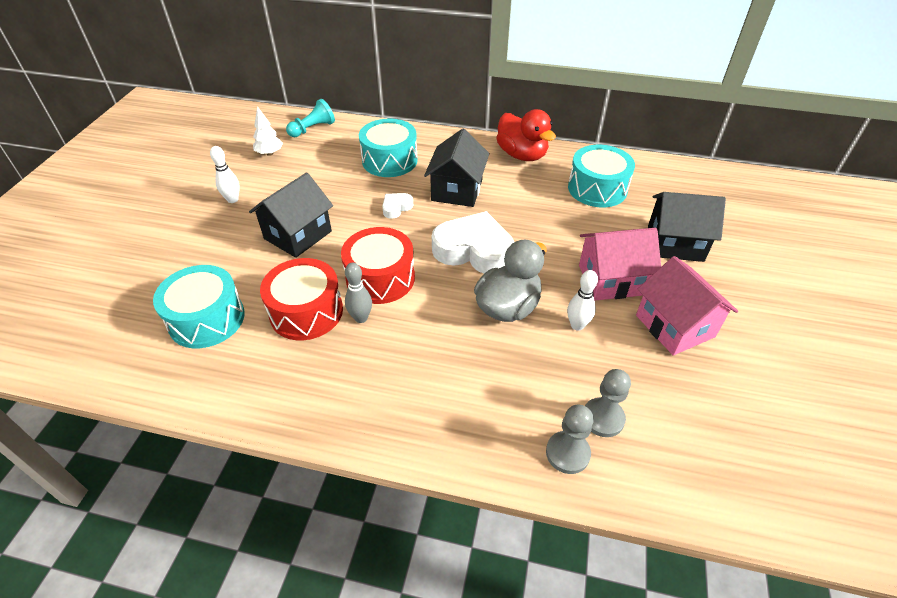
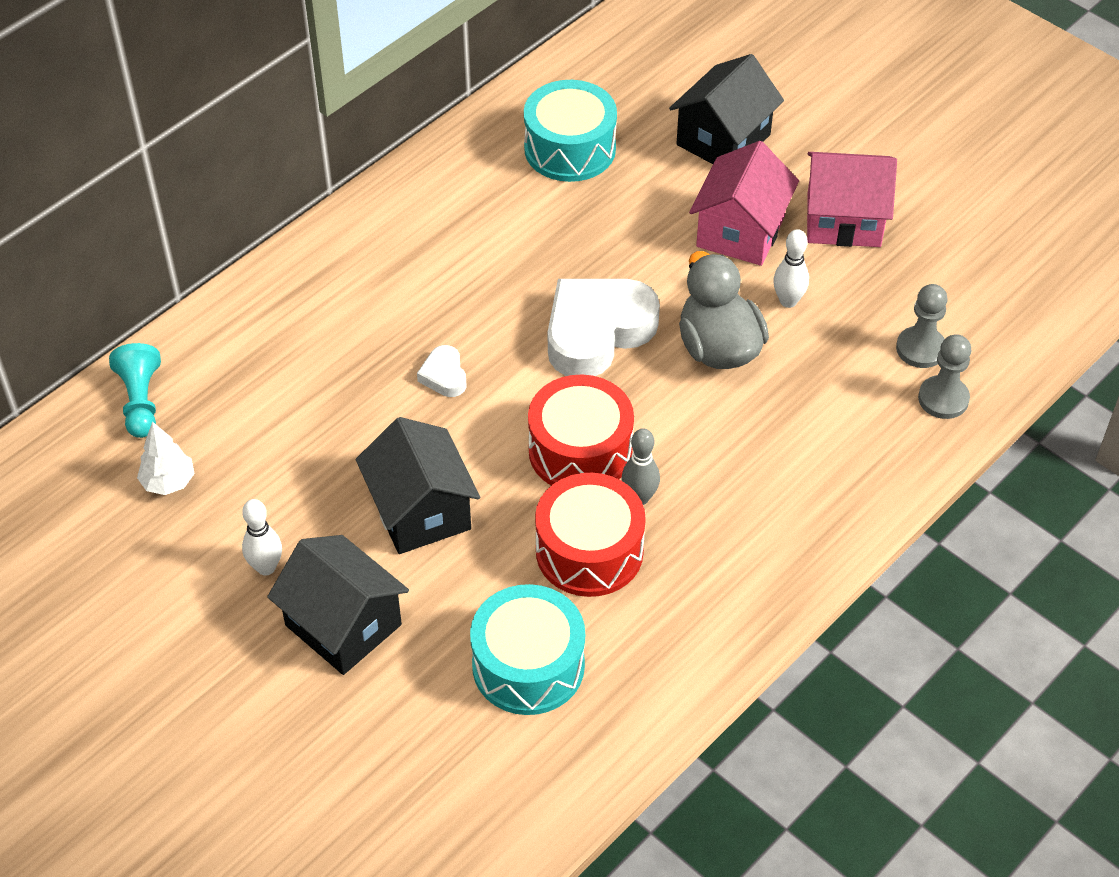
camera: 60 degrees left, 5 degrees up
(389, 160) = (320, 337): turquoise drum -> none
(457, 190) = (457, 292): black house -> black house (343, 625)
(522, 155) = (432, 183): red duck -> none

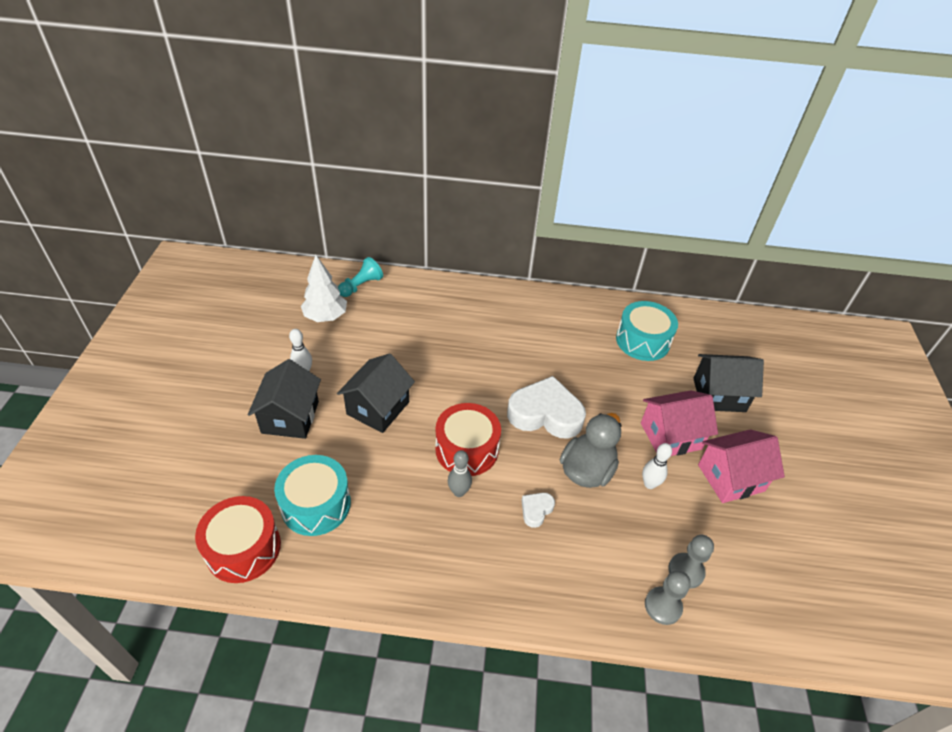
camera: 50 degrees right, 5 degrees down
(168, 482) = (325, 316): white tree -> white tree, size x1.55
(444, 376) = (464, 372): white heart -> white heart (536, 510)
(589, 551) = (407, 489): red drum -> red drum (243, 548)
(843, 220) = (730, 478): pink house -> pink house turned 75 degrees counterclockwise

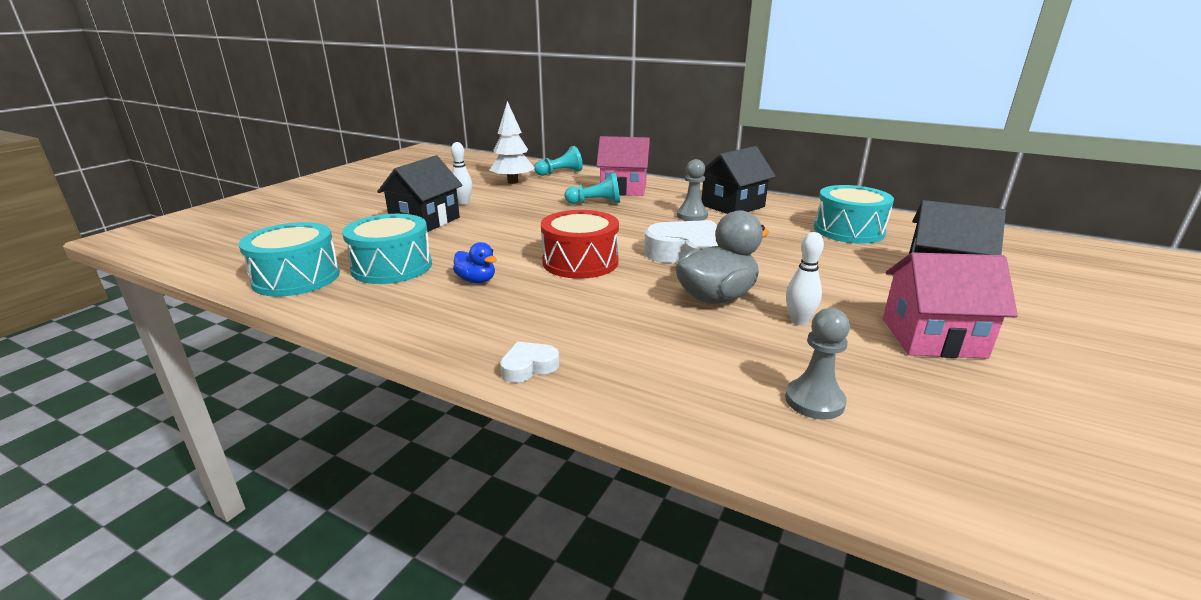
camera: 25 degrees right, 20 degrees down
(243, 548) = (296, 278): red drum -> turquoise drum
(378, 408) = (511, 228): black house -> black house (732, 206)
(401, 503) = (476, 280): none -> blue duck
(426, 341) = (595, 203): none -> turquoise pawn
(459, 492) = (546, 285): grey bowling pin -> none
(536, 510) = (627, 312): white heart -> white heart (528, 367)
(663, 606) = (756, 424): grey pawn -> grey pawn (692, 216)
(670, 436) = (851, 293): pink house -> pink house (623, 189)

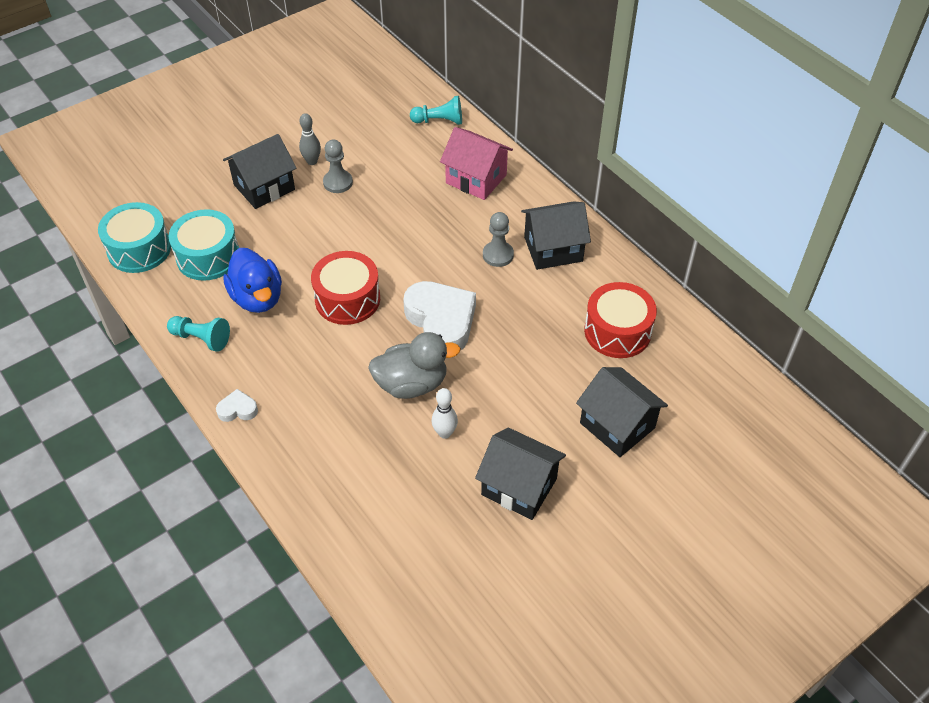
camera: 25 degrees right, 25 degrees up
(463, 203) = (312, 161): white bowling pin -> grey bowling pin
(476, 280) = (257, 298): blue duck -> blue duck, size x1.86
(513, 182) = (380, 129): white tree -> none
(595, 203) = (429, 200): turquoise pawn -> turquoise pawn (201, 338)
(814, 401) = (379, 506): grey pawn -> grey pawn (338, 182)
(848, 230) = (617, 331): turquoise drum -> red drum
(932, 338) = (519, 486): pink house -> black house

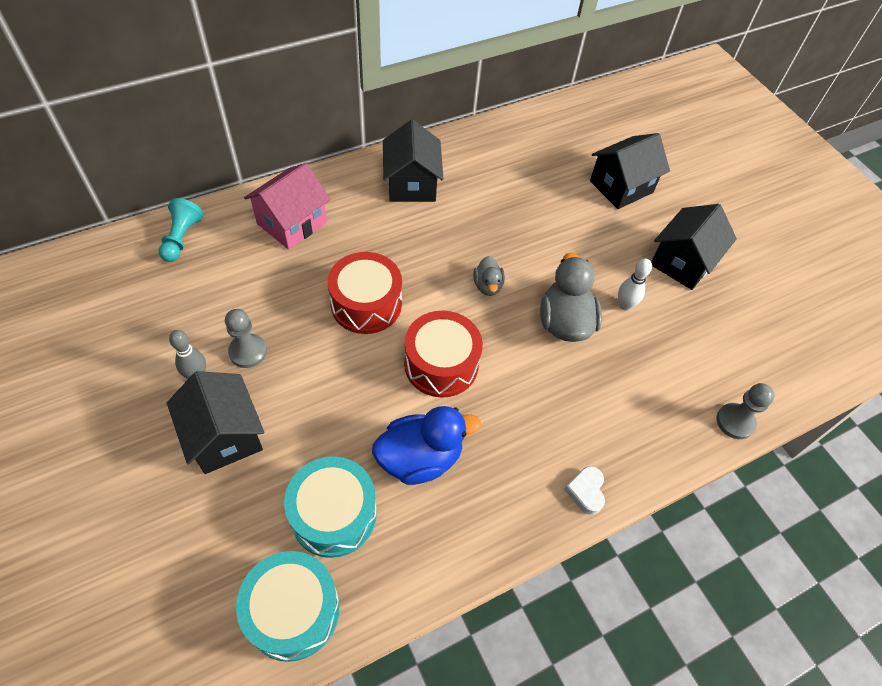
camera: 85 degrees left, 5 degrees up
(201, 338) = (474, 528): turquoise pawn -> none
(441, 321) = (487, 286): white heart -> grey duck
(498, 255) = (408, 226): grey pawn -> grey pawn (735, 422)
(617, 331) = (521, 163): red drum -> red drum (366, 304)

